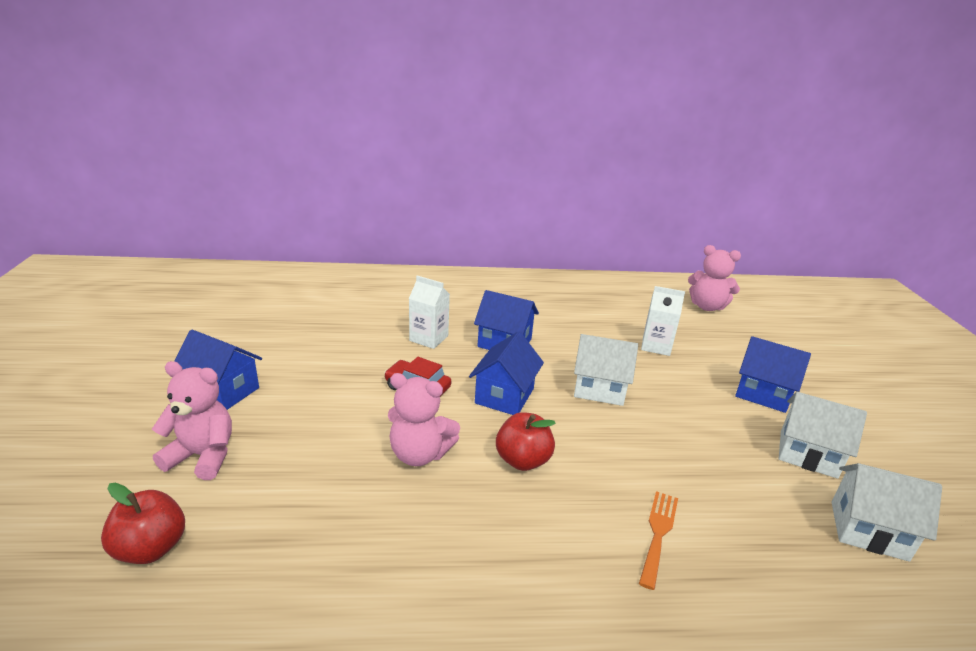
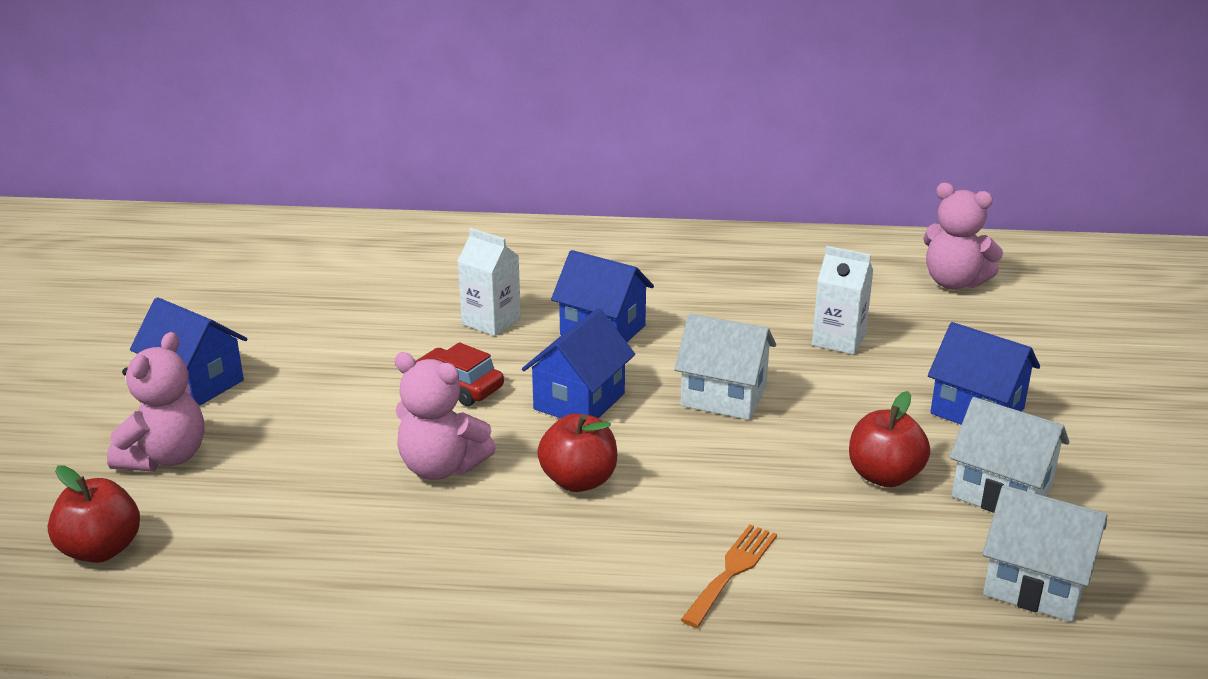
camera: 10 degrees right, 0 degrees up
(202, 456) = (165, 457): pink teddy bear -> pink teddy bear turned 90 degrees clockwise
(728, 445) = (884, 476): none -> red apple

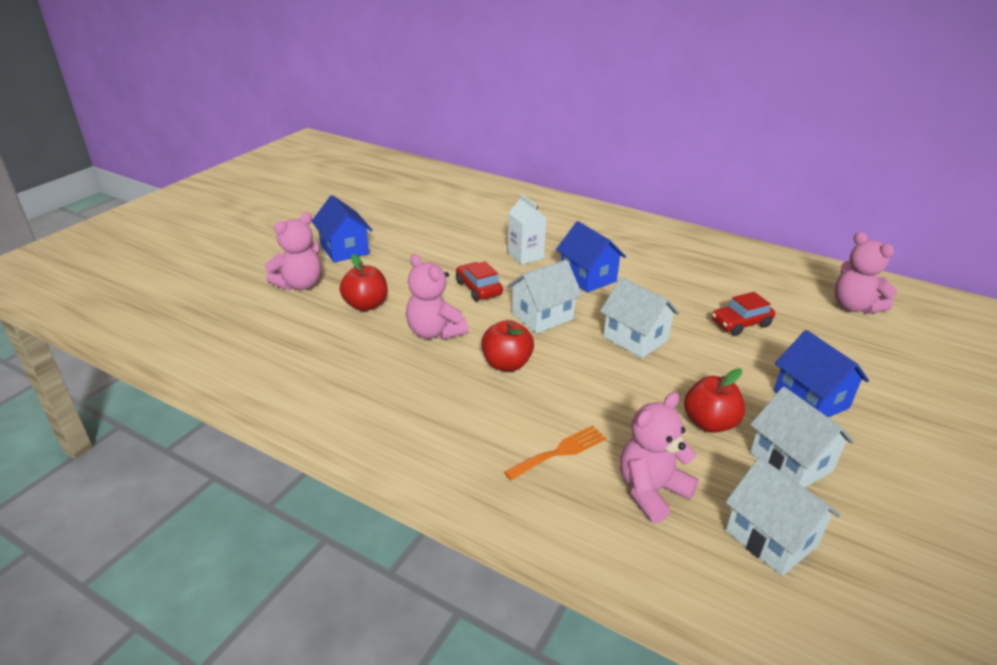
camera: 25 degrees right, 5 degrees up
(101, 549) = (233, 324): red apple -> red apple (366, 305)
(579, 401) = (542, 316): blue house -> white house
(838, 340) = (740, 323): white carton -> red car
(873, 580) = (651, 491): none -> pink teddy bear

